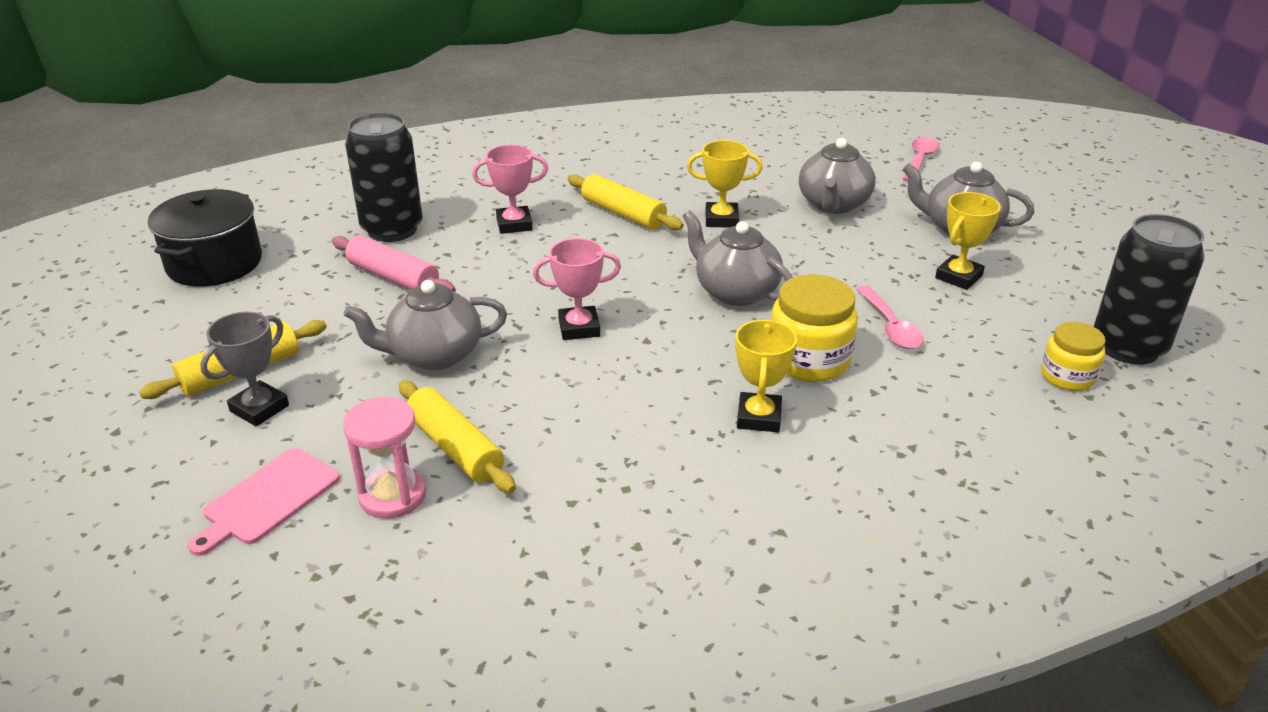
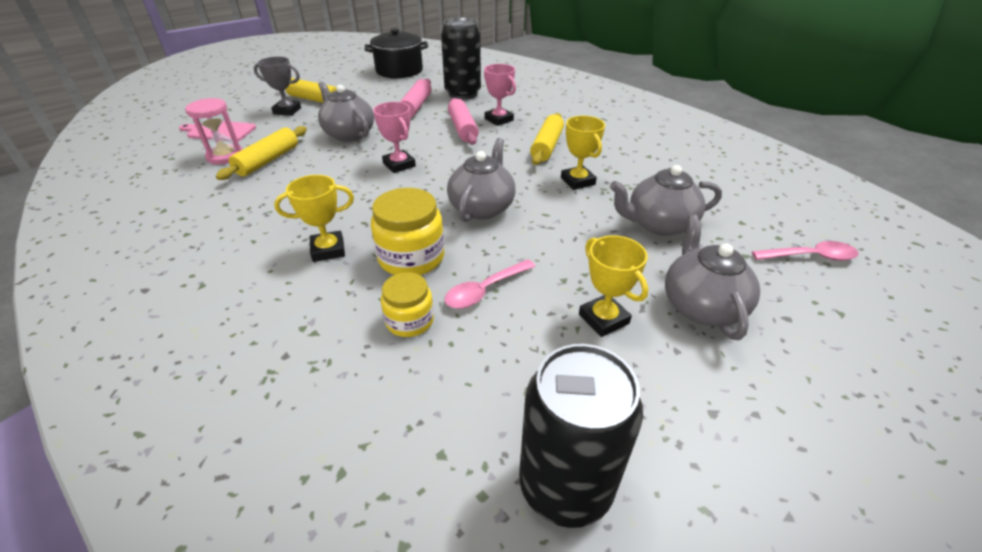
camera: 65 degrees right, 5 degrees up
(514, 257) = (463, 128): none -> pink rolling pin
(958, 277) = (603, 319): yellow trophy -> yellow trophy turned 45 degrees clockwise
(1067, 376) = (470, 430): yellow jar -> yellow jar (410, 320)

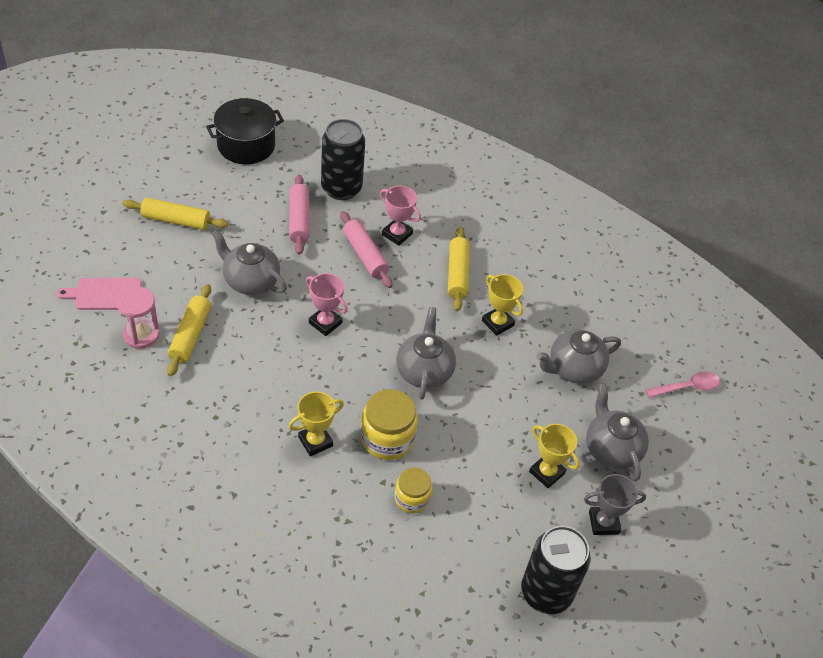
camera: 20 degrees left, 10 degrees up
(287, 111) = (157, 247): grey trophy -> grey trophy (603, 523)
(485, 290) = (456, 461): pink spoon -> none

